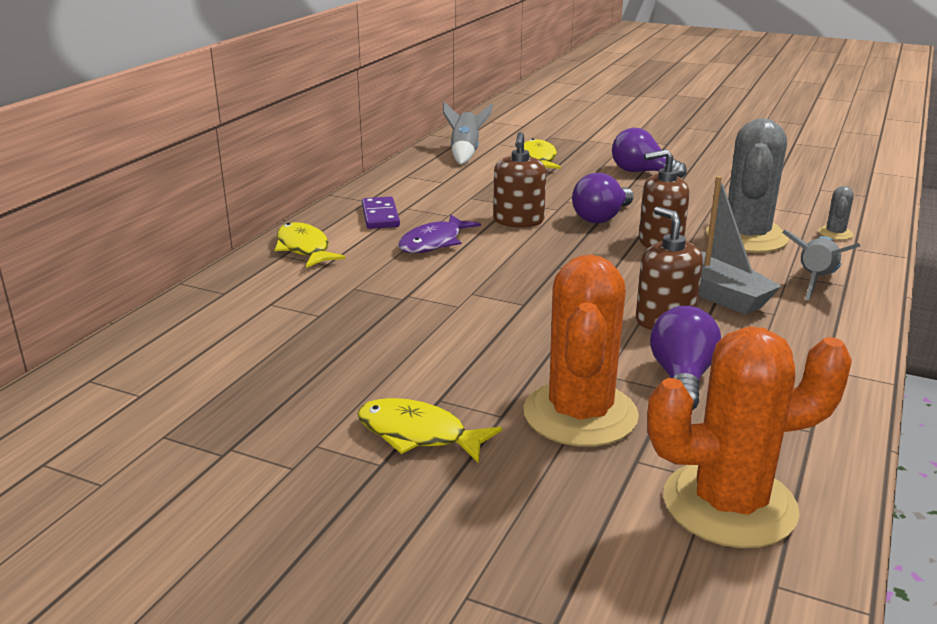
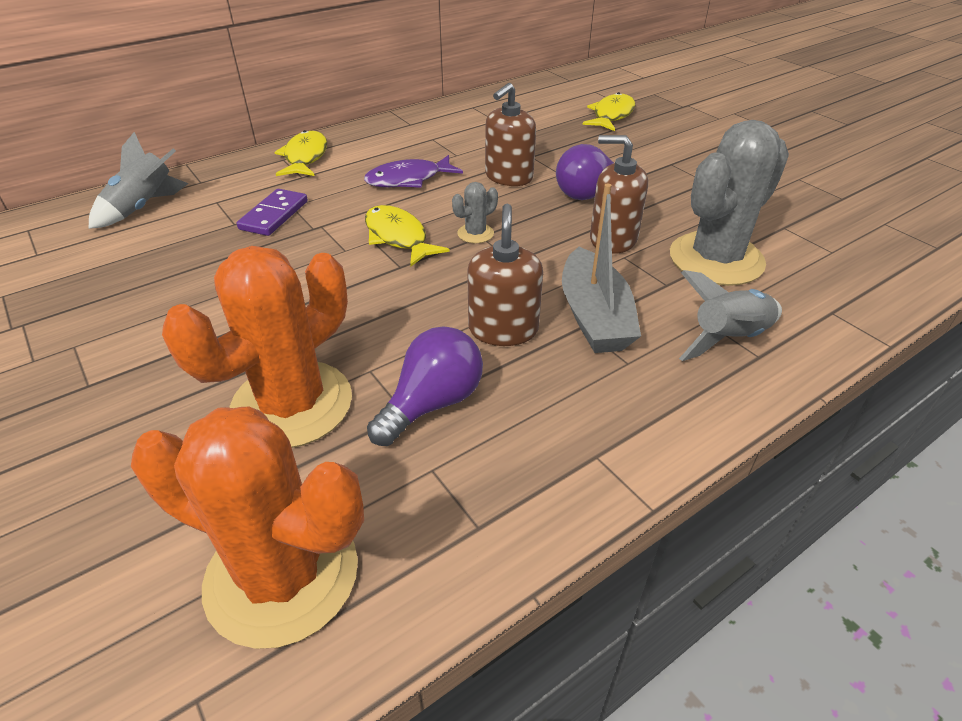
camera: 30 degrees right, 15 degrees up
(380, 216) = (400, 141): purple domino -> purple domino (274, 215)
(418, 434) = (148, 367): yellow fish -> yellow fish (398, 237)
(465, 153) = (552, 95): grey rocket -> grey rocket (144, 207)
(641, 172) = (697, 153): purple light bulb -> none
(835, 233) = (831, 286): grey cactus -> grey cactus (475, 233)

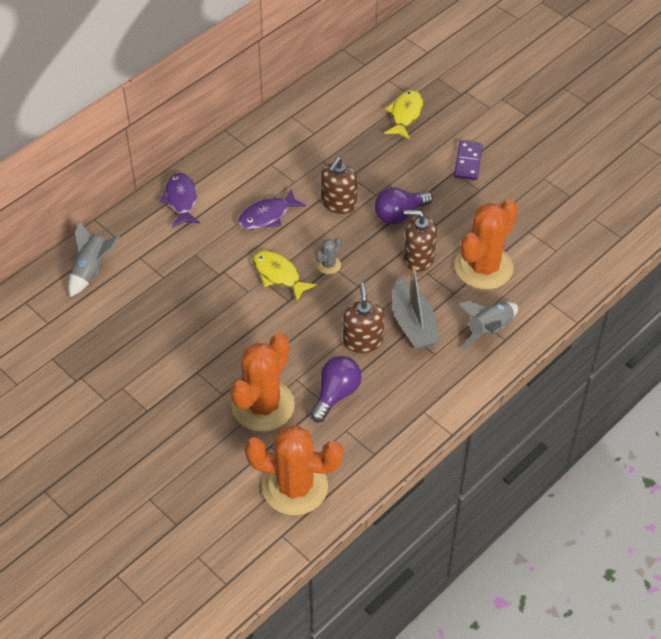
camera: 10 degrees left, 10 degrees up
(274, 215) = (187, 265): purple domino -> purple domino (467, 162)
(305, 157) = (181, 200): yellow fish -> purple fish
(716, 259) = (484, 267): grey cactus -> orange cactus

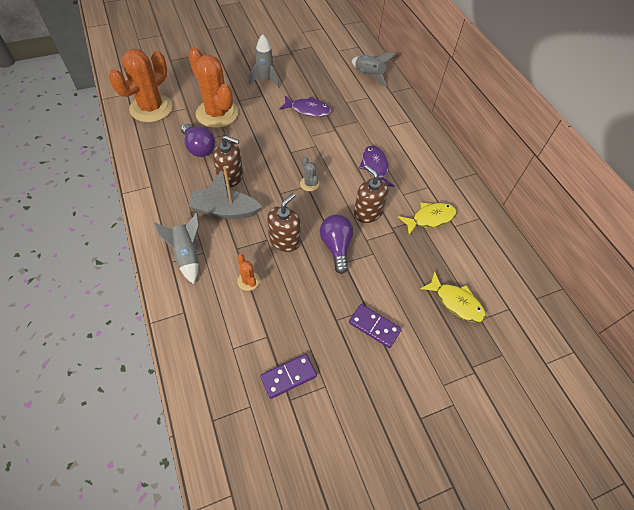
camera: 110 degrees right, 5 degrees up
(162, 382) = (265, 80): none -> grey rocket
(181, 200) = (411, 129): purple fish -> purple fish (308, 110)
(279, 275) = (315, 154): yellow fish -> yellow fish (430, 218)
(484, 267) = (248, 281): orange cactus -> orange cactus, size x0.42
(553, 203) = (288, 376): none -> purple domino

